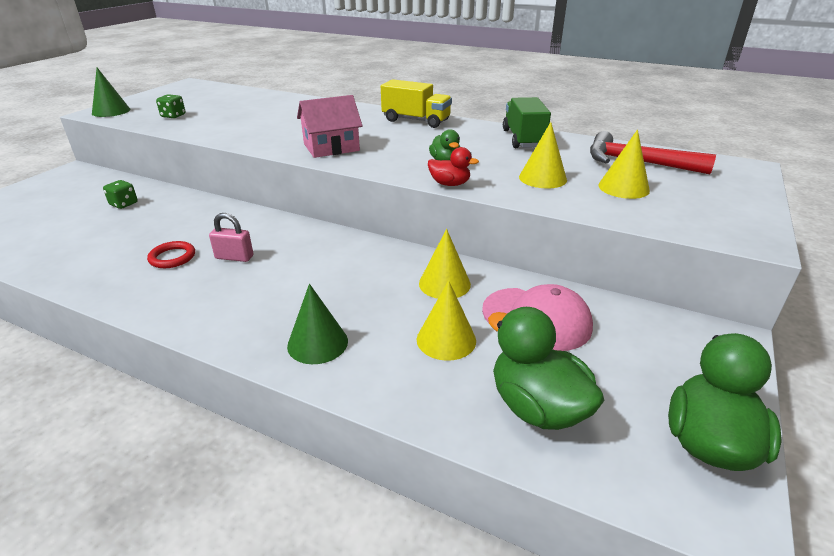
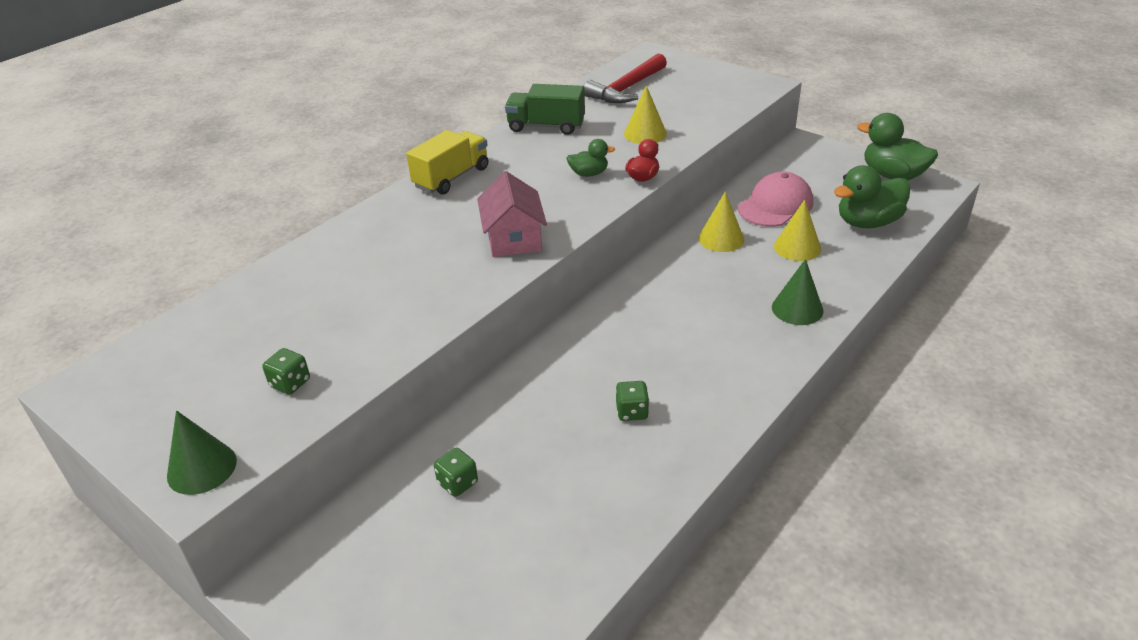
camera: 75 degrees left, 5 degrees up
(172, 257) = (632, 412): red ring -> green dice
(234, 257) = (644, 363): pink padlock -> none
(623, 187) = (675, 105): yellow cone -> none

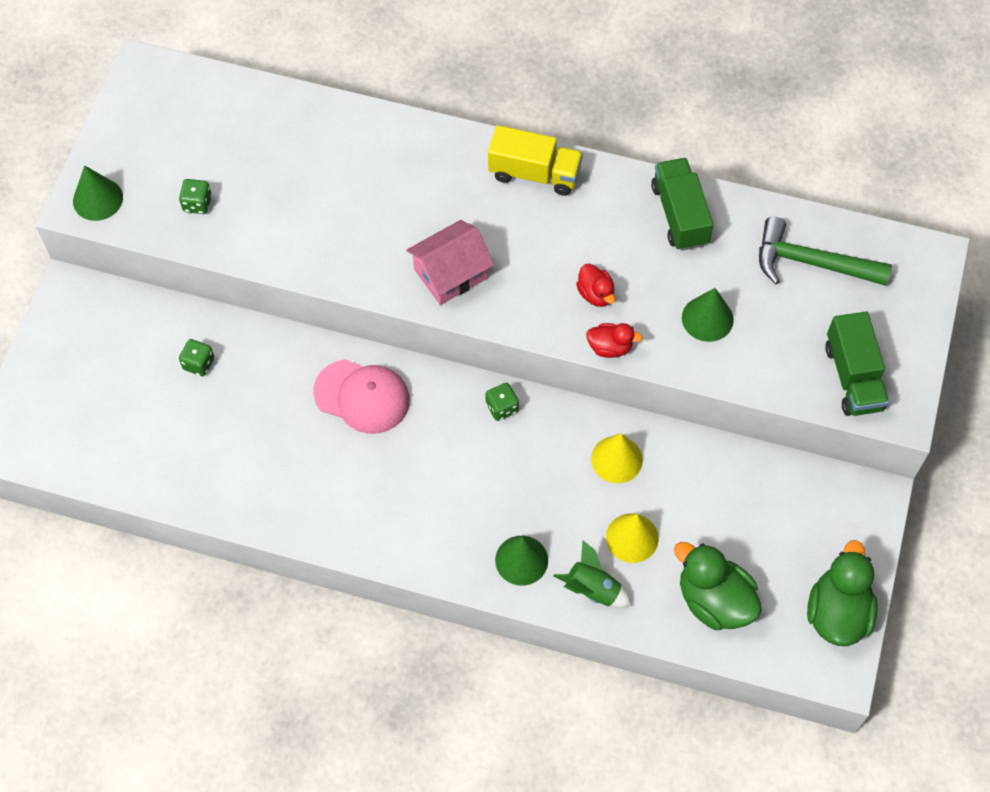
camera: 65 degrees right, 25 degrees up
(589, 174) = (595, 294): green duck -> red duck
(626, 89) = (811, 262): red hammer -> green hammer
(632, 412) = (321, 459): green dice -> green dice (502, 407)
(645, 134) = (707, 318): yellow cone -> green cone
(729, 93) = (853, 377): none -> green truck
(775, 205) = (709, 497): pink cap -> pink cap (362, 396)
(839, 277) = (593, 589): none -> green rocket

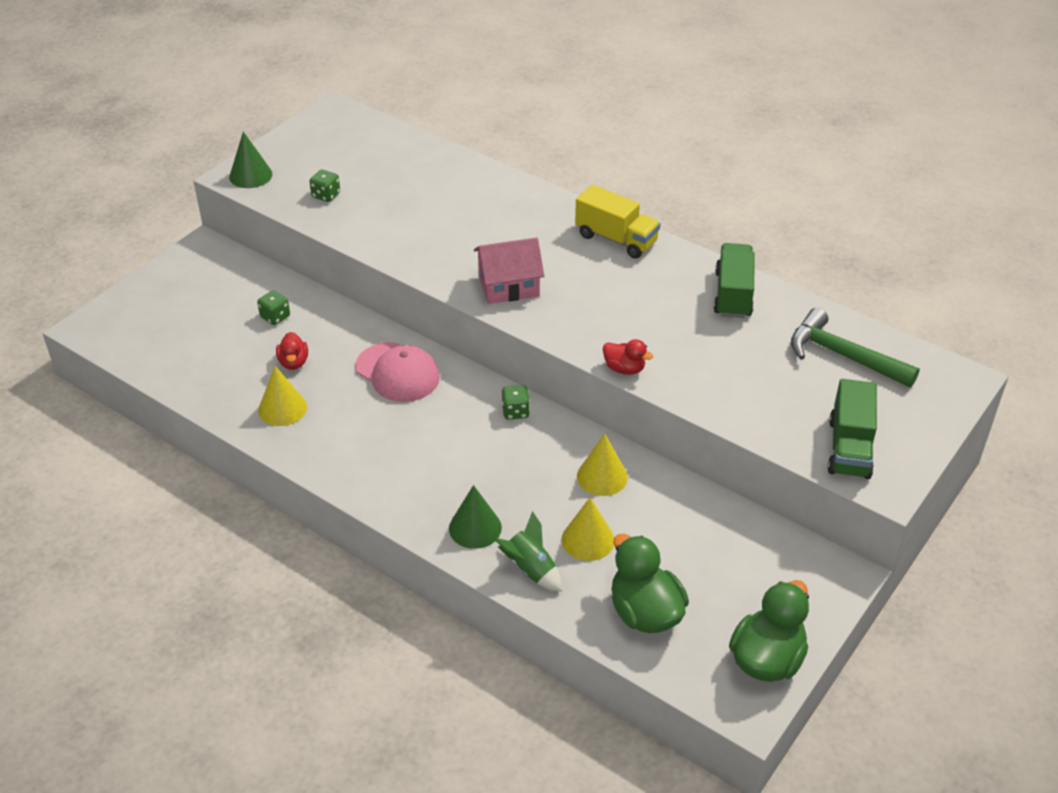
camera: 20 degrees right, 20 degrees down
(266, 480) = (282, 408): none -> yellow cone
(595, 294) = (630, 329): red duck -> red duck (293, 362)
(707, 318) = (725, 371): green cone -> none

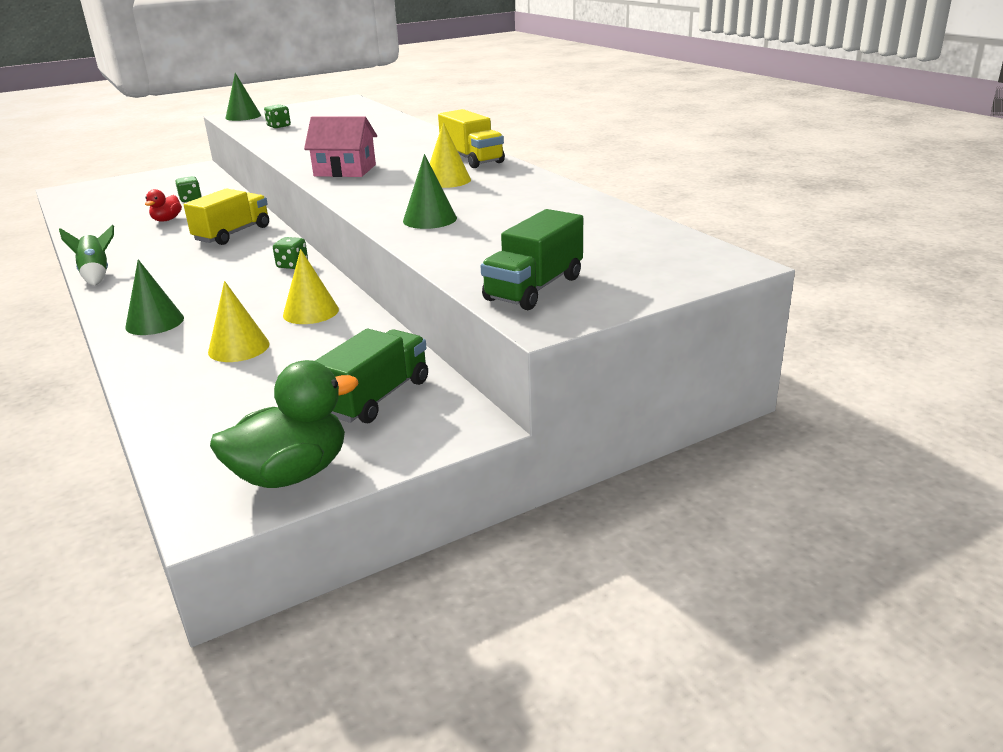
camera: 25 degrees right, 15 degrees down
(282, 408) = (121, 239): yellow cone -> yellow cone (447, 180)
(397, 372) = (232, 234): pink cap -> yellow truck
(530, 569) = (159, 356): green rocket -> green rocket (96, 274)
(624, 369) = (374, 217): red duck -> none
(645, 612) = (217, 407): green duck -> none
(678, 363) = (429, 219): none -> green cone
(733, 294) = (538, 192): green truck -> green truck (376, 397)
(843, 355) = (606, 234): green hammer -> none

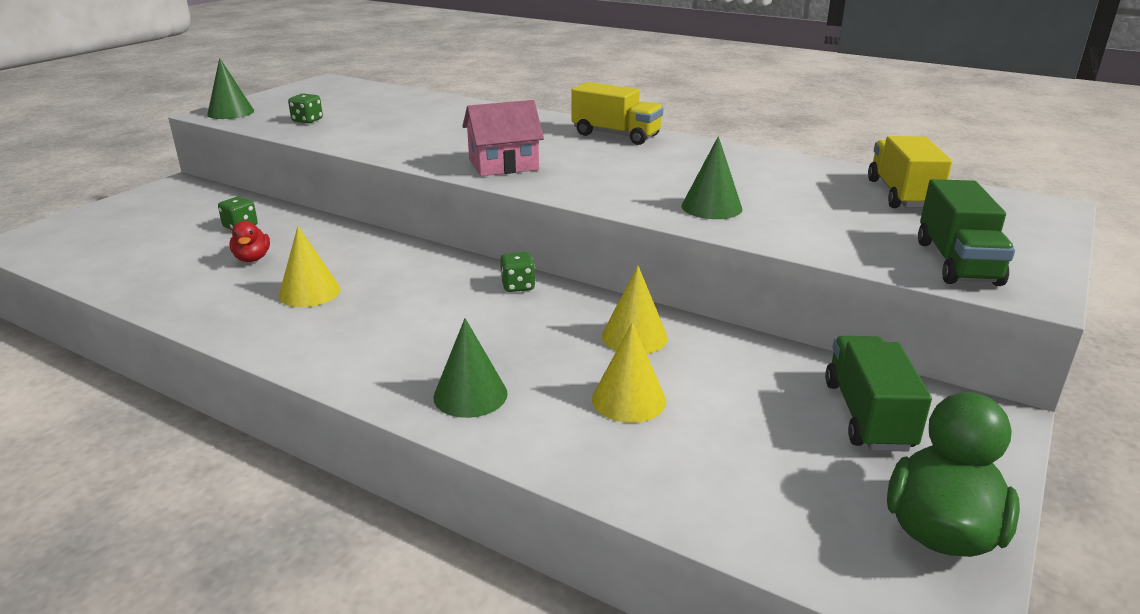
camera: 30 degrees left, 0 degrees up
(96, 274) = (276, 350): green rocket -> none
(232, 234) = (376, 261): yellow truck -> yellow truck (901, 194)
(447, 180) = (639, 162): yellow cone -> yellow cone (309, 292)

